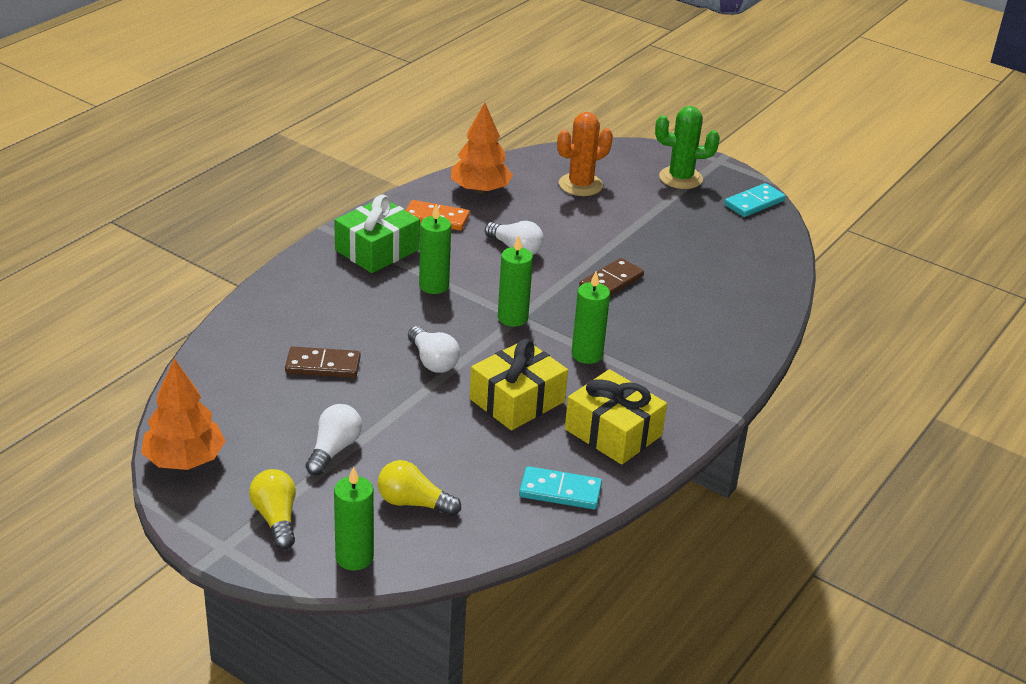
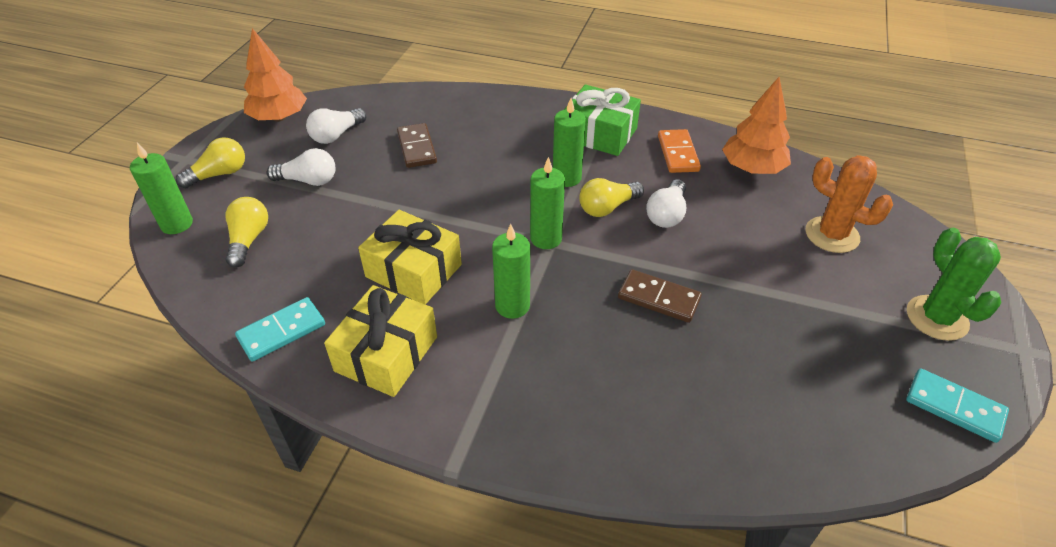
camera: 75 degrees right, 10 degrees up
(433, 361) = (451, 204): white light bulb -> white light bulb (336, 135)
(489, 275) = (607, 207): none -> yellow light bulb
(560, 491) = (282, 331): turquoise domino -> turquoise domino turned 60 degrees clockwise

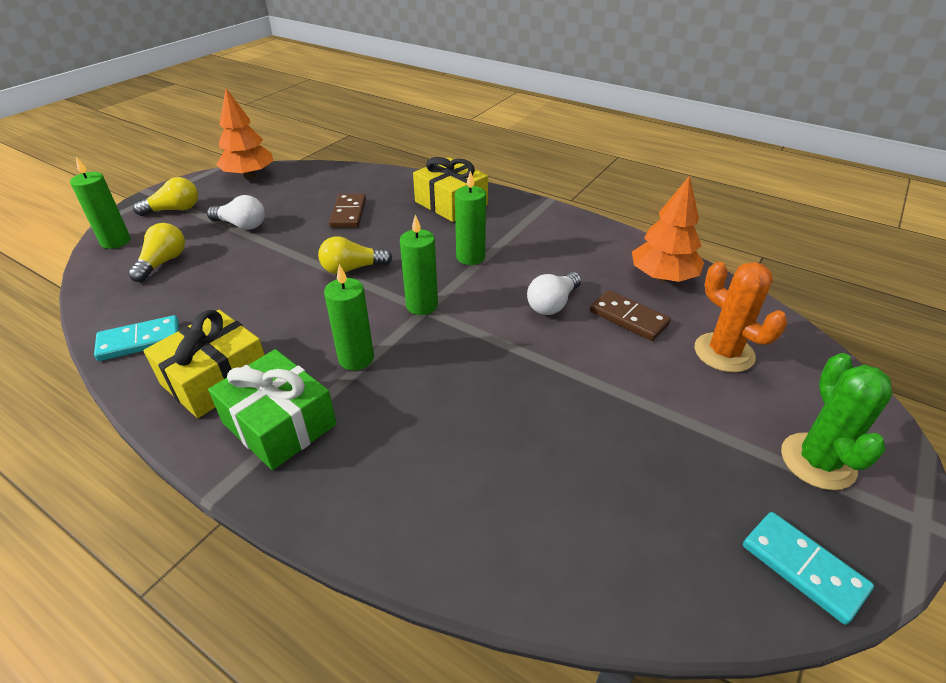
camera: 15 degrees right, 5 degrees down
(336, 135) = (287, 194): white light bulb -> none
(413, 271) = (284, 312): yellow gift -> yellow gift (451, 203)
(599, 134) = (522, 225): green gift -> green gift (279, 423)
(607, 207) = (496, 288): yellow light bulb -> yellow light bulb (352, 269)
(659, 298) = (505, 379): brown domino -> brown domino (628, 318)
(677, 153) = (591, 253): orange domino -> none

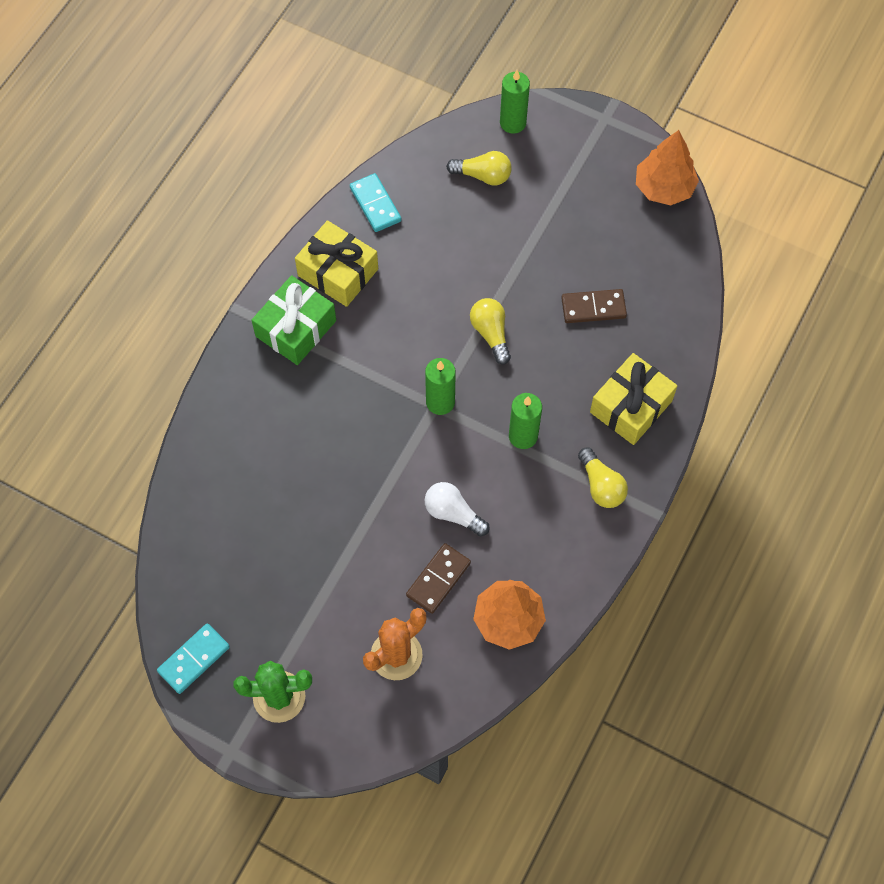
camera: 85 degrees right, 25 degrees up
(174, 210) = (577, 146): yellow light bulb -> yellow light bulb (601, 486)
(241, 225) = (556, 216): white light bulb -> none
(356, 358) = (366, 363): green candle -> none

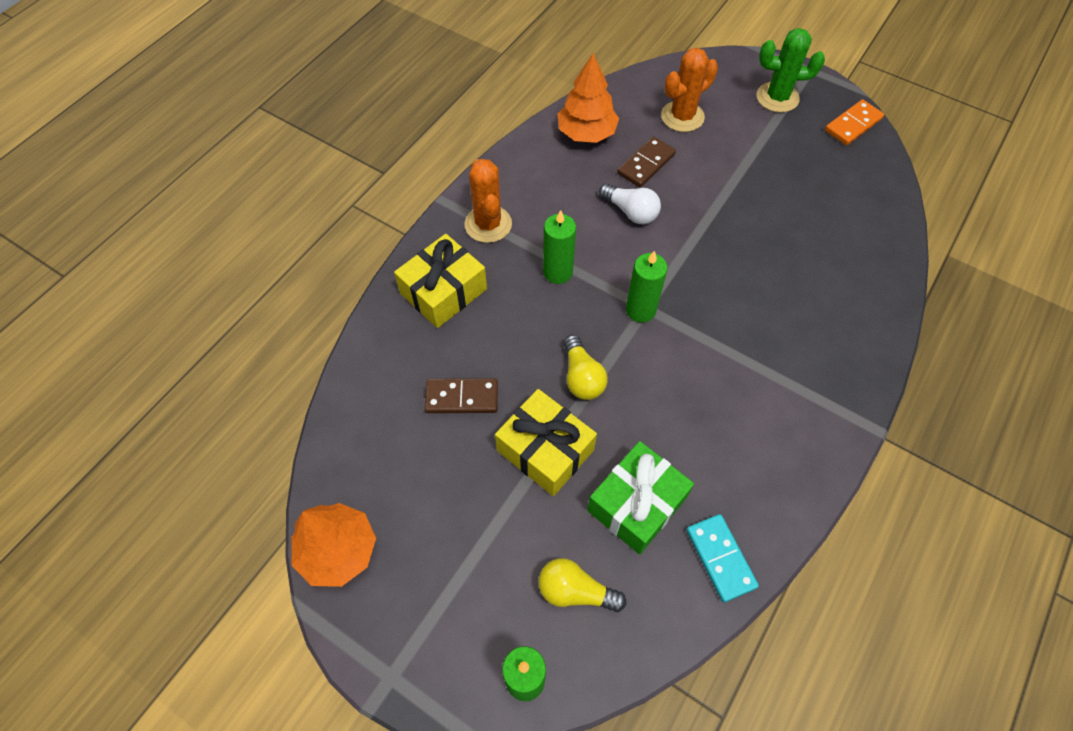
camera: 175 degrees left, 5 degrees down
(194, 659) = (853, 125): turquoise domino -> orange domino
(296, 328) = (804, 400): green gift -> green gift (636, 504)
(338, 272) = (761, 466): yellow gift -> yellow gift (545, 450)
(601, 486) = (488, 224): yellow light bulb -> orange cactus

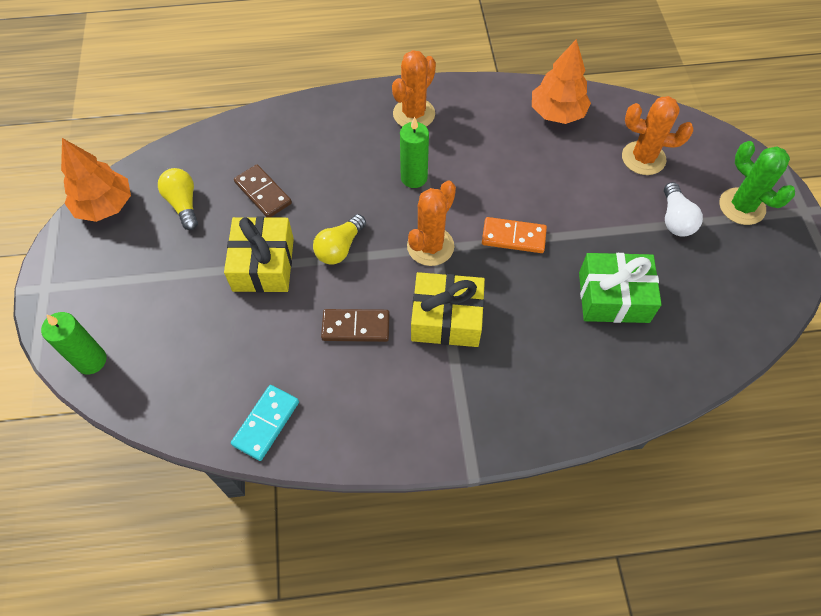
camera: 50 degrees right, 0 degrees up
(443, 291) = (335, 128): yellow gift -> yellow gift (446, 318)
(575, 591) = (173, 349): yellow light bulb -> yellow light bulb (183, 204)
(631, 212) = (513, 185): white light bulb -> white light bulb (675, 219)
(636, 504) = (267, 344): green gift -> green gift (613, 297)
(640, 310) = (430, 246): green candle -> orange cactus
(646, 164) = (569, 165): brown domino -> brown domino (356, 327)
(853, 125) = (778, 277): orange domino -> orange domino (513, 237)

